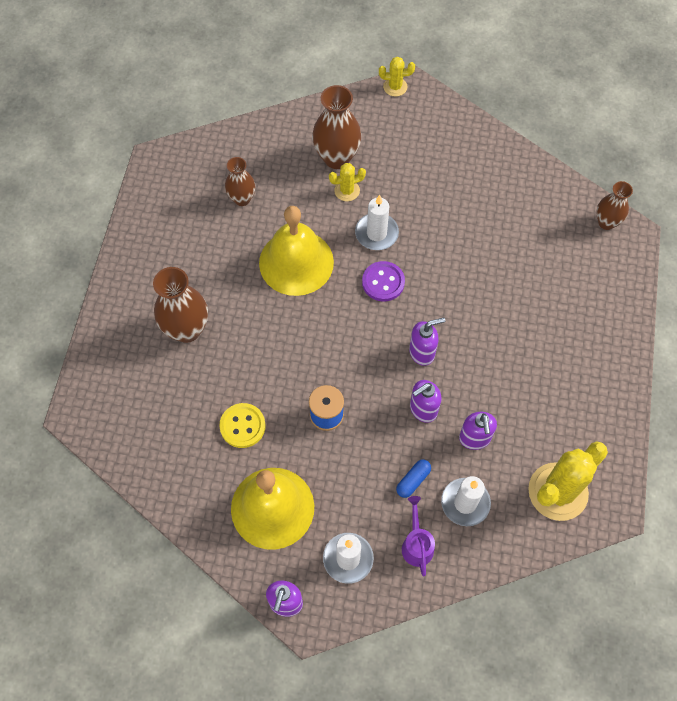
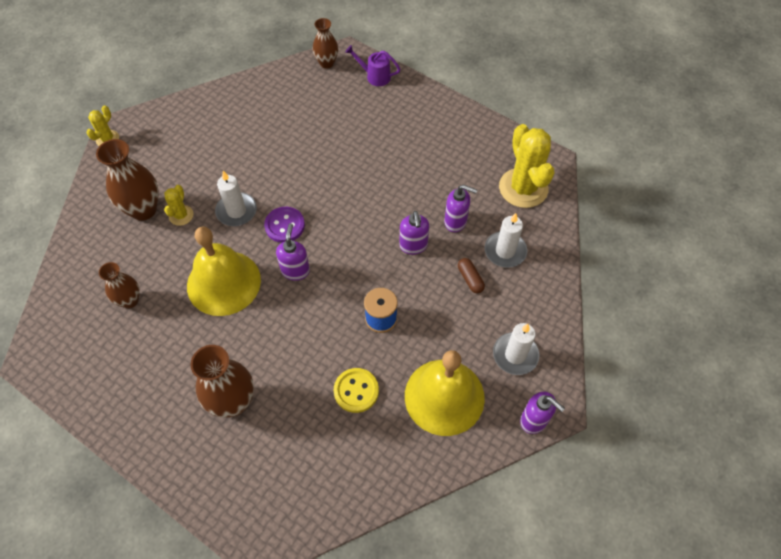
camera: 65 degrees left, 5 degrees down
(413, 480) = (470, 279): blue capsule -> brown capsule
(416, 544) = (524, 299): purple watering can -> purple watering can (374, 76)
(422, 352) = (364, 225): purple soap dispenser -> purple soap dispenser (295, 271)

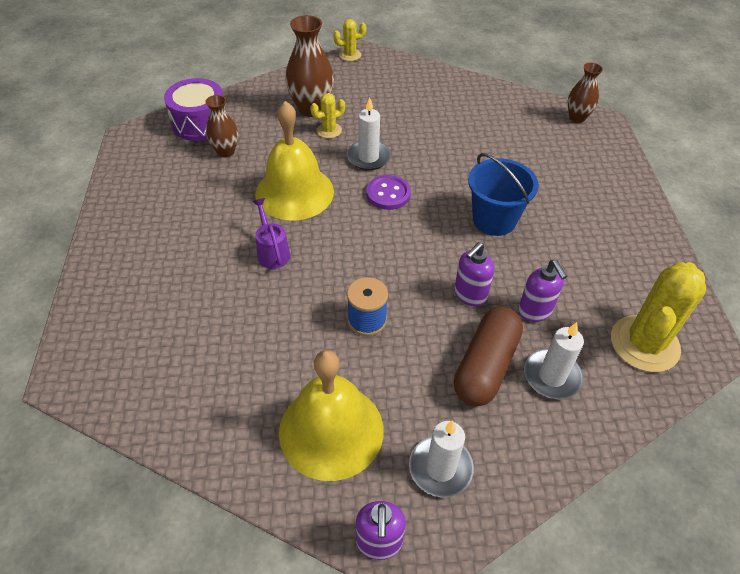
camera: 50 degrees right, 10 degrees down
(73, 298) = (199, 123): none -> purple drum
(233, 402) = (188, 269): brown vase -> none
(295, 271) = (352, 228): purple soap dispenser -> none
(356, 391) = (273, 350): yellow button -> none
(367, 184) = (494, 220): none -> blue bucket
(374, 76) = (608, 154): purple watering can -> purple watering can (272, 252)
(470, 279) = (485, 366): brown capsule -> brown capsule, size x2.14

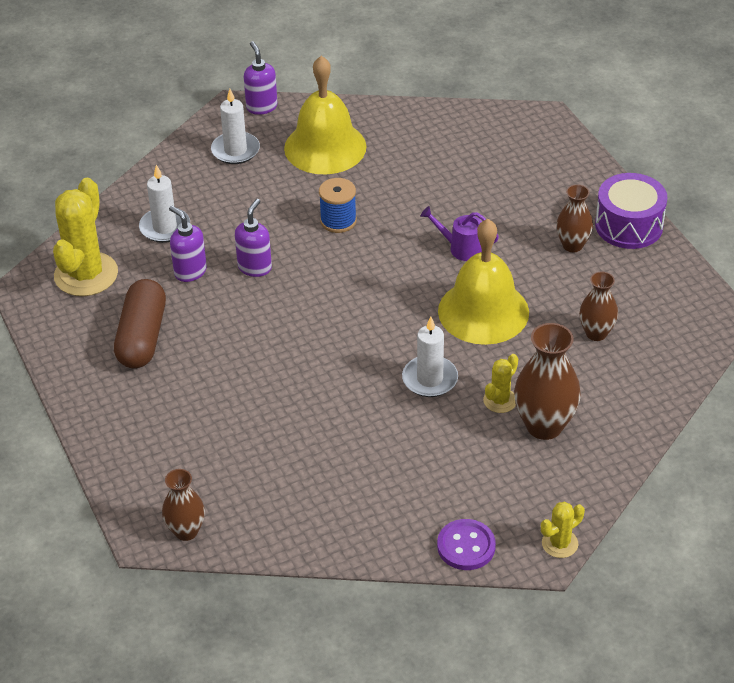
camera: 160 degrees right, 5 degrees down
(178, 223) = (572, 245): none -> brown vase
(199, 123) = (661, 359): purple drum -> purple drum (629, 225)
(272, 252) = (461, 248): purple watering can -> purple watering can turned 150 degrees clockwise
(388, 194) = (382, 341): purple button -> purple button (466, 546)
(485, 366) = (222, 218): brown capsule -> brown capsule (142, 337)
(494, 220) = (255, 348): blue bucket -> none

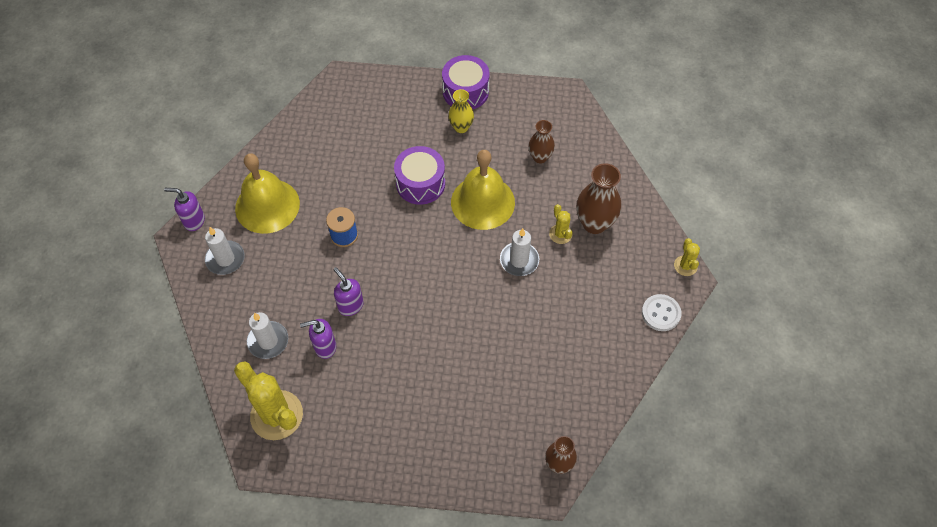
camera: 60 degrees left, 15 degrees up
(142, 337) = (366, 407): brown capsule -> none
(461, 248) = (420, 183): purple watering can -> purple drum
(466, 546) = (661, 313): purple button -> white button
(572, 245) = (461, 127): brown vase -> yellow vase

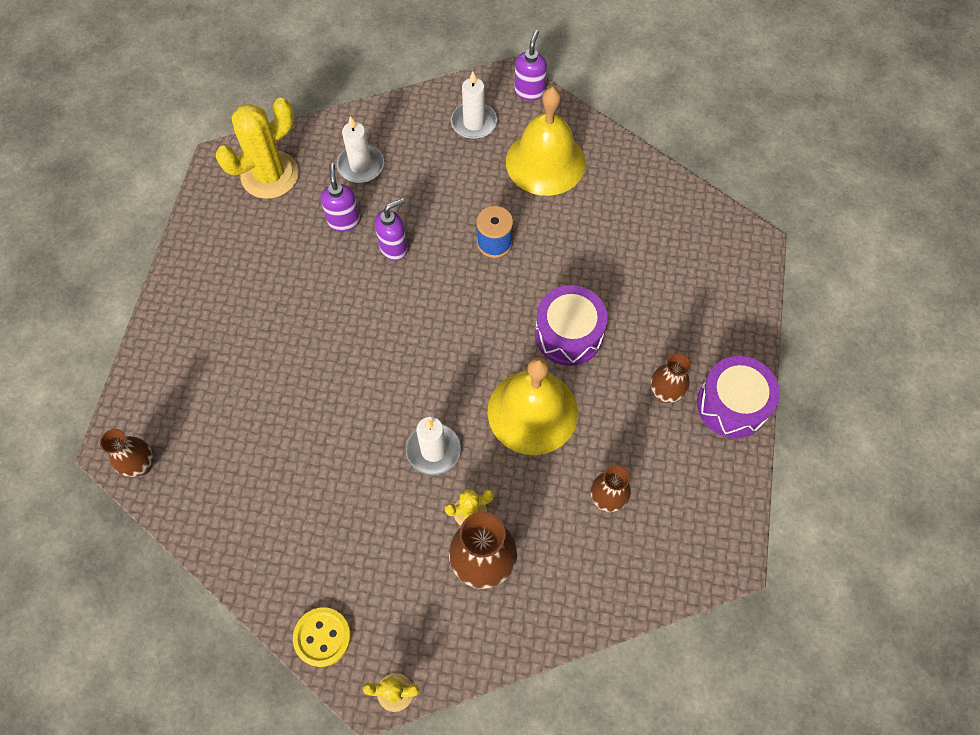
camera: 95 degrees right, 5 degrees up
(461, 127) = (664, 393): yellow vase -> brown vase
(661, 313) = (322, 637): white button -> yellow button

